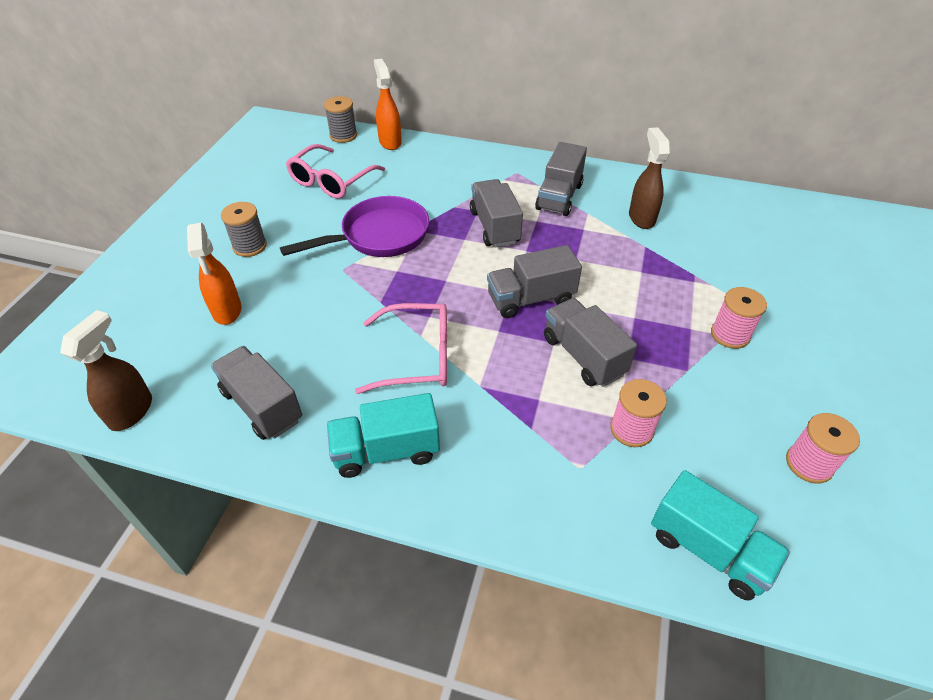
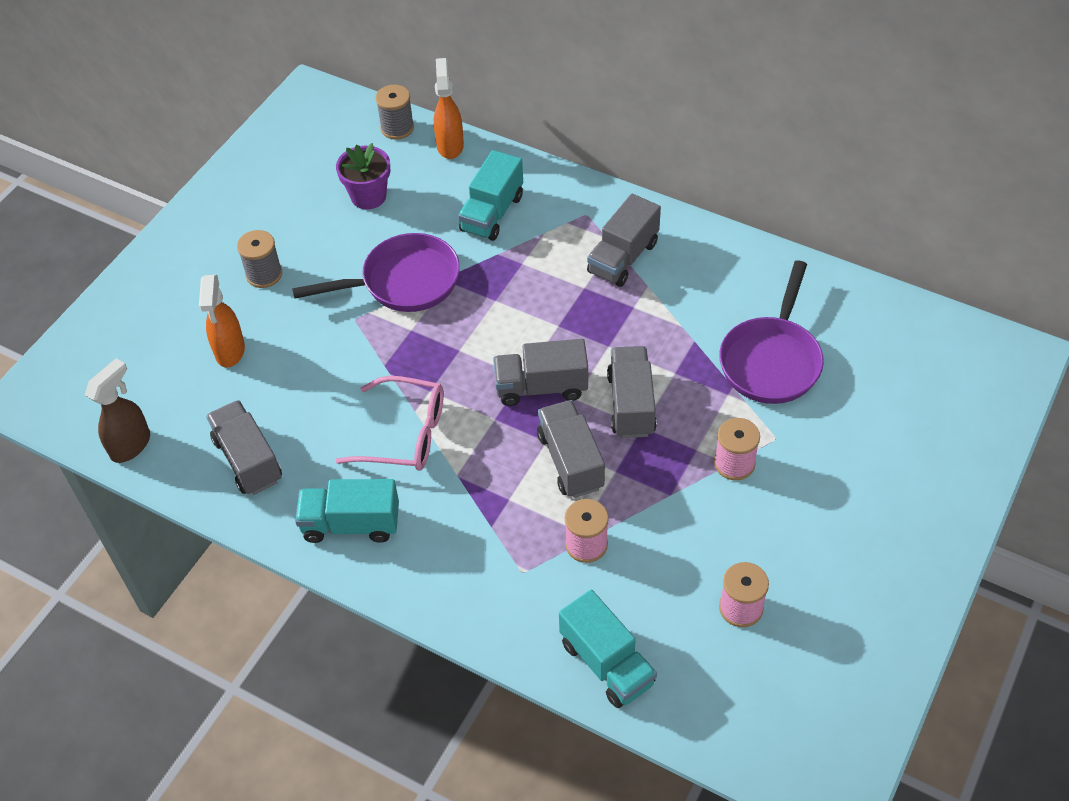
camera: 15 degrees right, 5 degrees up
(331, 181) = (368, 196): pink glasses -> purple flower pot
(439, 180) = (492, 213): none -> turquoise truck
(494, 227) = (534, 289): grey truck -> grey truck (631, 404)
(641, 218) = (707, 301): brown spray bottle -> none
(715, 251) = (771, 360): none -> purple pan

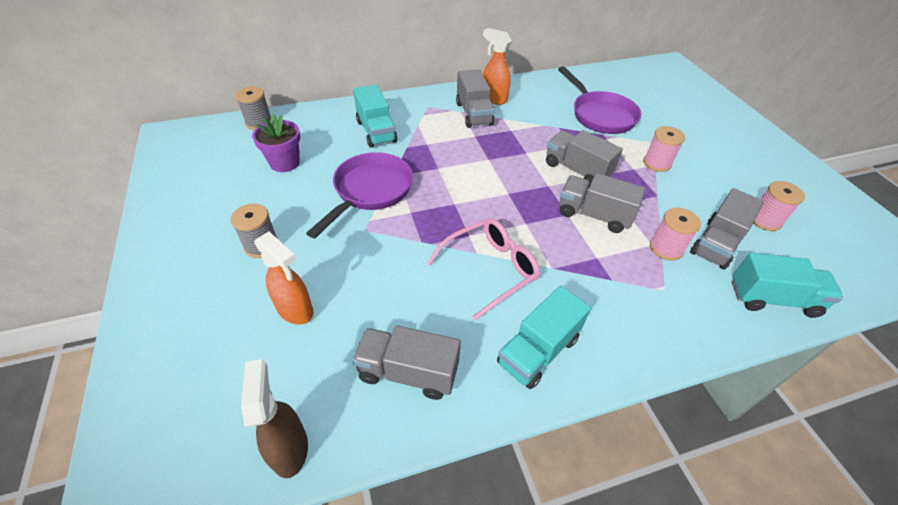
camera: 50 degrees left, 5 degrees down
(450, 145) = (306, 115): orange spray bottle -> orange spray bottle (493, 98)
(541, 387) = (524, 191): grey truck -> grey truck (716, 244)

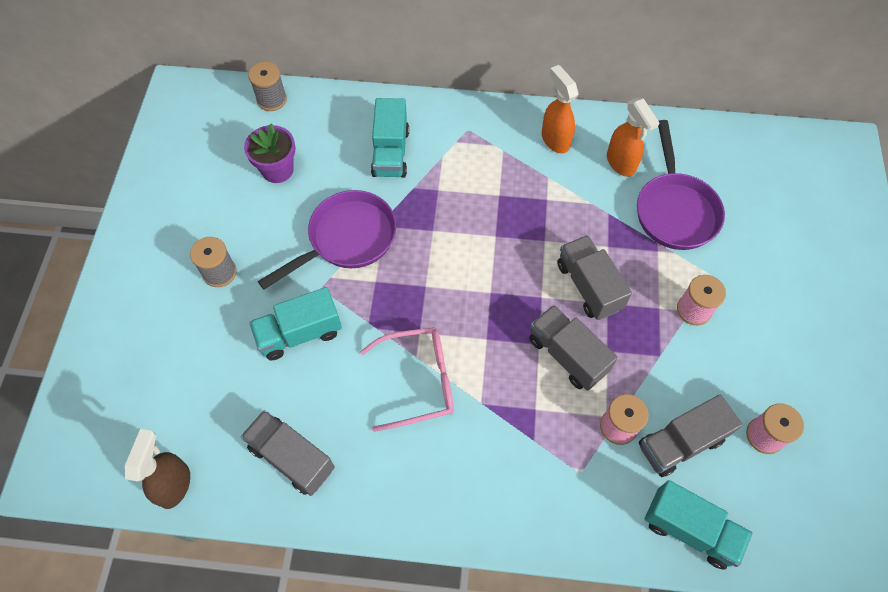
camera: 25 degrees right, 15 degrees up
(295, 310) = (224, 357): orange spray bottle -> orange spray bottle (621, 163)
(474, 114) = (516, 159): grey truck -> none
(538, 351) = (414, 485): turquoise truck -> turquoise truck (300, 333)

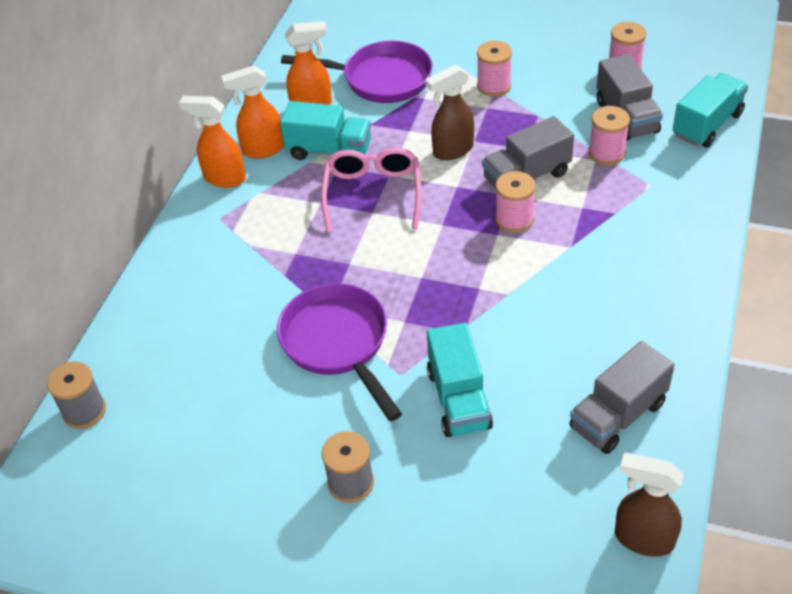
camera: 75 degrees left, 15 degrees down
(277, 170) = (207, 410): purple flower pot -> none
(390, 153) = (225, 291): turquoise truck -> turquoise truck (329, 150)
(418, 381) = (538, 294): pink glasses -> pink glasses (373, 194)
(507, 351) = (514, 219): none -> pink spool
(514, 121) = (224, 178): none -> orange spray bottle
(588, 286) = (452, 150): grey truck -> brown spray bottle

